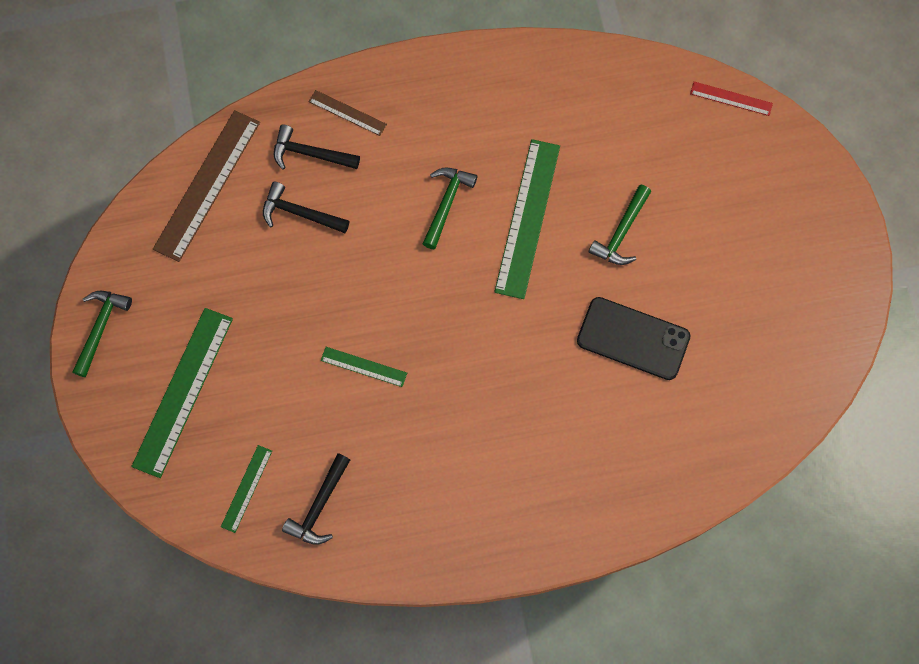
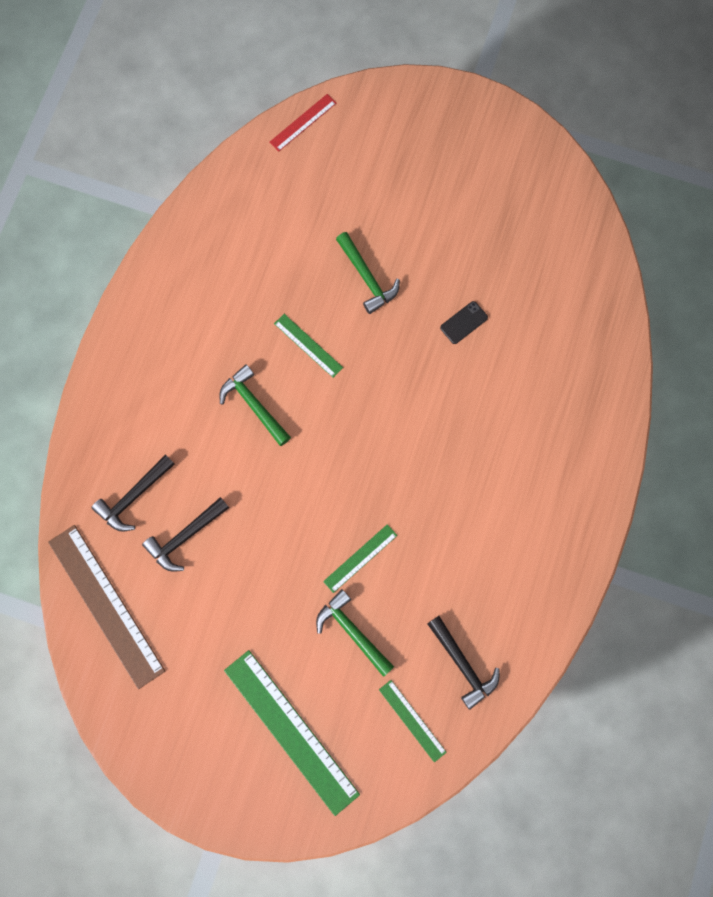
camera: 60 degrees left, 5 degrees up
(100, 328) = (186, 777): green hammer -> green hammer (352, 631)
(347, 113) = (115, 442): brown ruler -> none
(527, 218) = (308, 345): green ruler -> green ruler, size x0.50
(633, 338) = (463, 322): black phone -> black phone, size x0.46

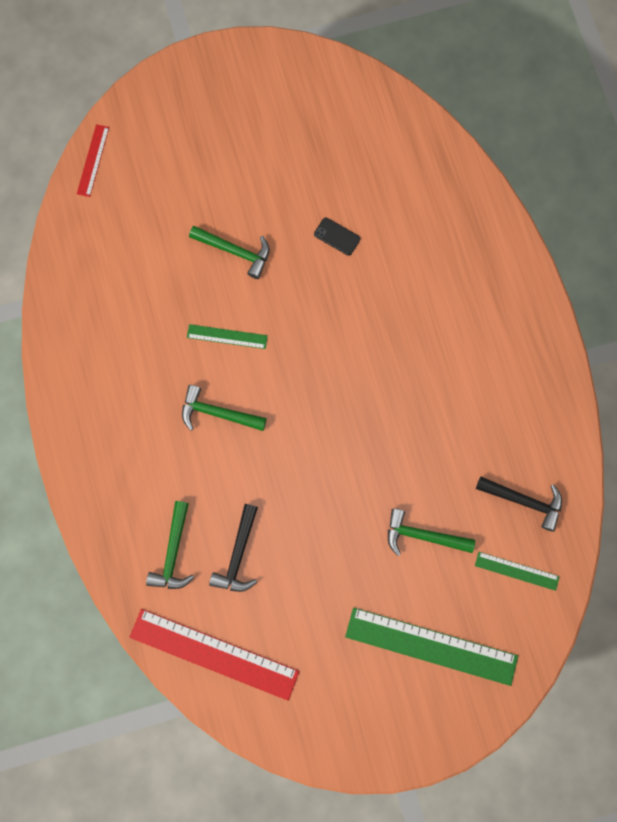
camera: 35 degrees left, 0 degrees up
(106, 605) = (214, 654): brown ruler -> red ruler
(134, 496) = (173, 552): black hammer -> green hammer
(360, 558) = (388, 475): green ruler -> none
(463, 322) = (337, 236): black phone -> black phone turned 75 degrees counterclockwise

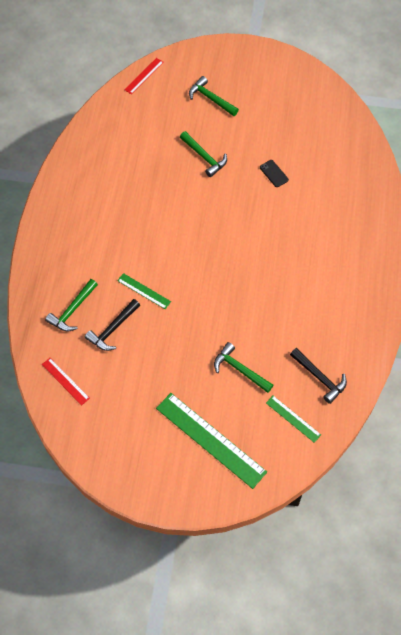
camera: 25 degrees right, 15 degrees down
(214, 654) = (65, 381): red ruler -> red ruler, size x0.50
(217, 413) = (144, 242): green hammer -> green hammer (211, 99)
(227, 336) = (173, 202): green ruler -> green ruler (144, 291)

